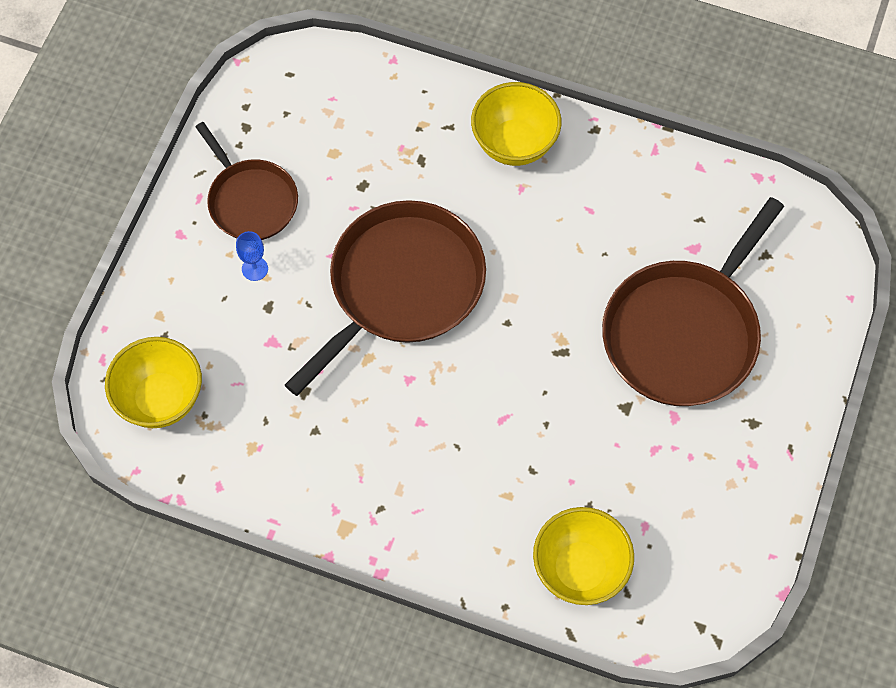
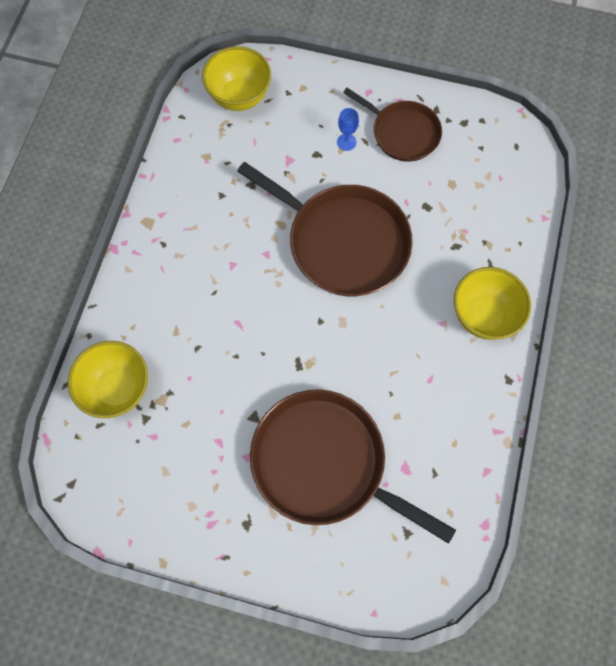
camera: 85 degrees right, 5 degrees up
(250, 200) = (402, 133): brown pan -> brown pan turned 105 degrees counterclockwise

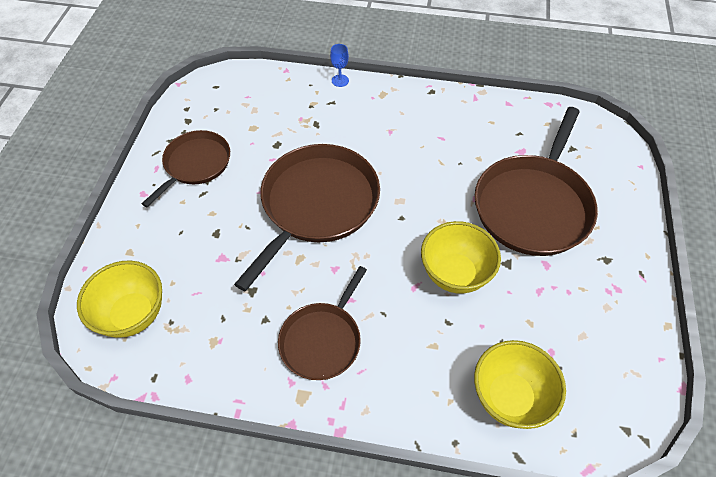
camera: 95 degrees left, 15 degrees down
(195, 240) = (322, 340): none -> brown pan
(346, 142) = (203, 208): blue goblet -> blue goblet (340, 80)
(483, 315) = (379, 106): yellow bowl -> yellow bowl (455, 274)

